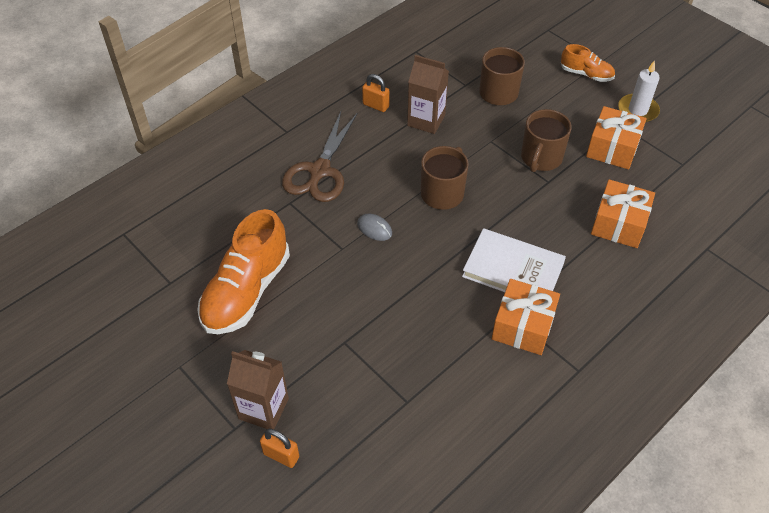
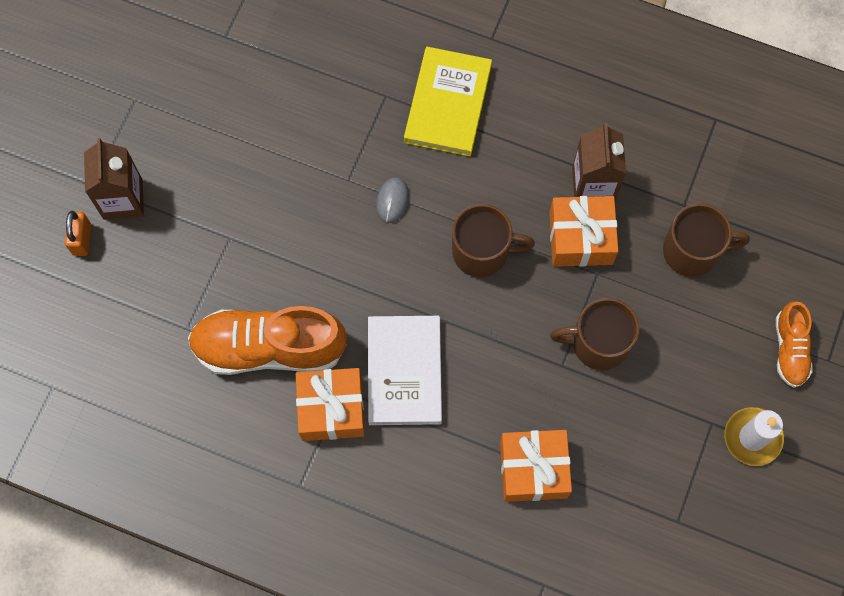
camera: 65 degrees right, 20 degrees up
(246, 291) = (248, 113): orange shoe -> orange shoe (269, 348)
(320, 171) = (448, 104): brown scissors -> yellow book
(376, 105) = (588, 115): orange padlock -> none
(612, 148) = (662, 425): orange gift -> orange gift (580, 238)

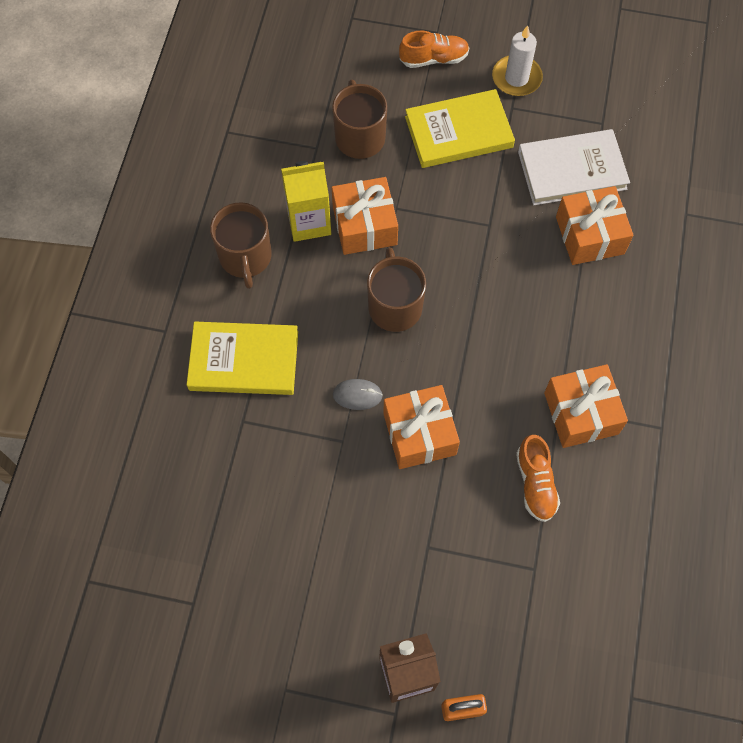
camera: 100 degrees left, 5 degrees down
(269, 348) = (535, 483): orange shoe -> orange shoe, size x0.53
(341, 250) = (419, 434): none -> orange gift
(404, 371) = (528, 355): white book -> white book (572, 170)
(593, 184) = (309, 222): brown carton -> yellow carton
(598, 343) = (462, 199): brown mug -> brown mug (245, 257)
(686, 357) = (458, 132): none -> yellow book

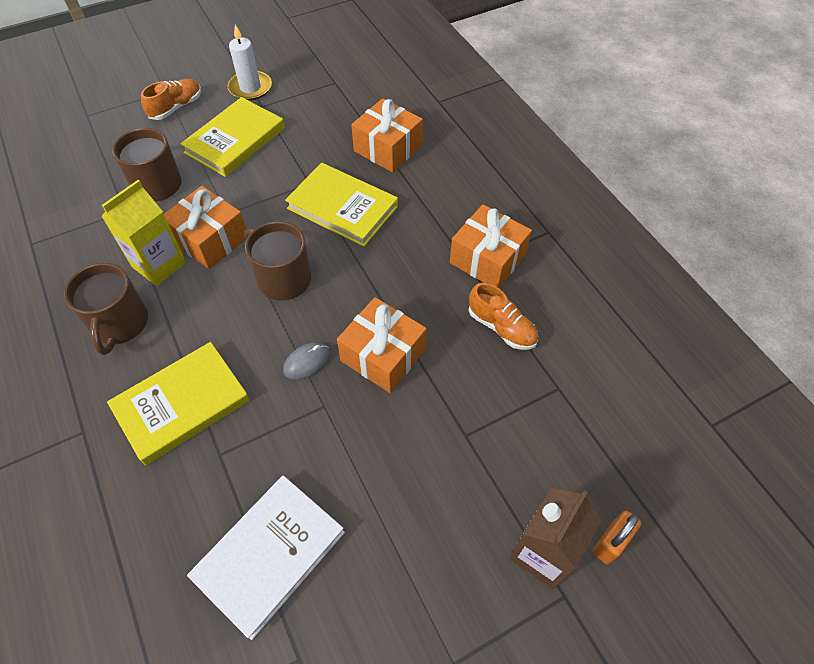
camera: 40 degrees left, 10 degrees down
(245, 257) = (120, 324): brown mug -> brown mug turned 45 degrees clockwise
(497, 271) = (342, 207): none -> yellow book
(572, 170) = (339, 119): white book -> white book (270, 555)

